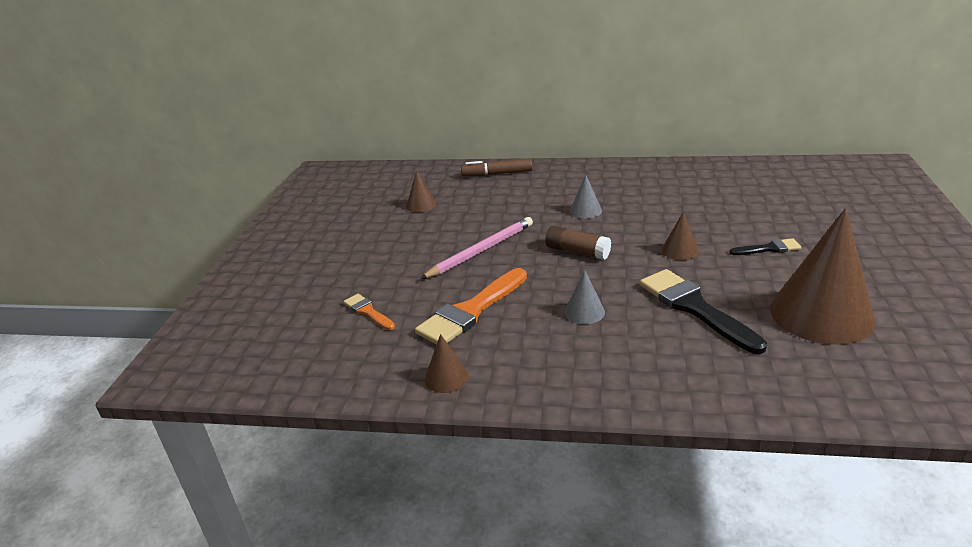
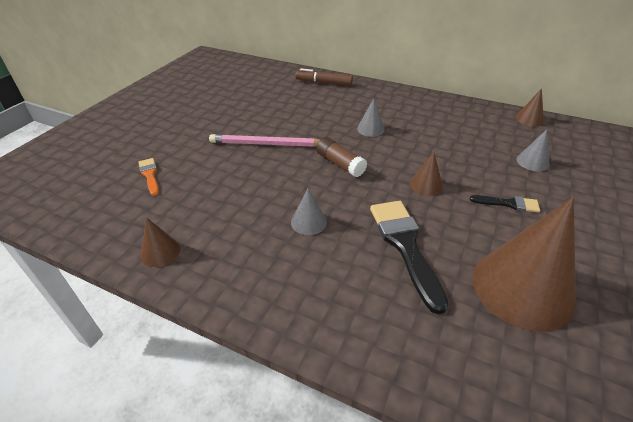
camera: 15 degrees right, 10 degrees up
(421, 205) = (251, 96): brown cone -> brown cone (529, 119)
(471, 311) = (222, 195): orange brush -> none
(481, 251) = (267, 144): pink pencil -> pink pencil turned 150 degrees counterclockwise
(769, 206) = (532, 162): none -> grey cone

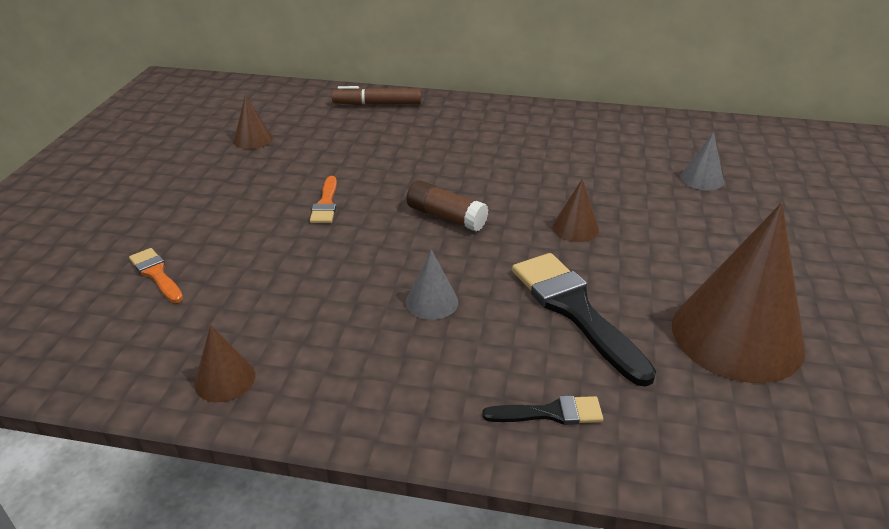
camera: 15 degrees left, 5 degrees down
(267, 144) = (326, 204): pink pencil -> orange brush
(370, 129) = (472, 163): grey cone -> none
(508, 204) = (688, 236): black brush -> black brush (550, 413)
(529, 119) = (680, 124): brown cone -> brown cone (253, 139)

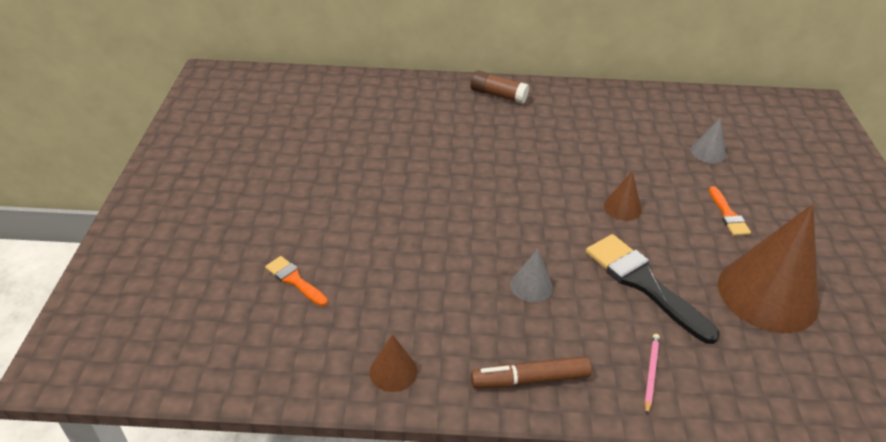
camera: 10 degrees left, 5 degrees up
(253, 139) = (321, 136): brown cone -> none
(326, 204) = (411, 199): orange brush -> orange brush (728, 215)
(377, 104) = (417, 92): brown marker -> brown marker (530, 379)
(446, 217) = (516, 205): brown glue stick -> brown glue stick (498, 95)
(550, 413) = (650, 373): black brush -> pink pencil

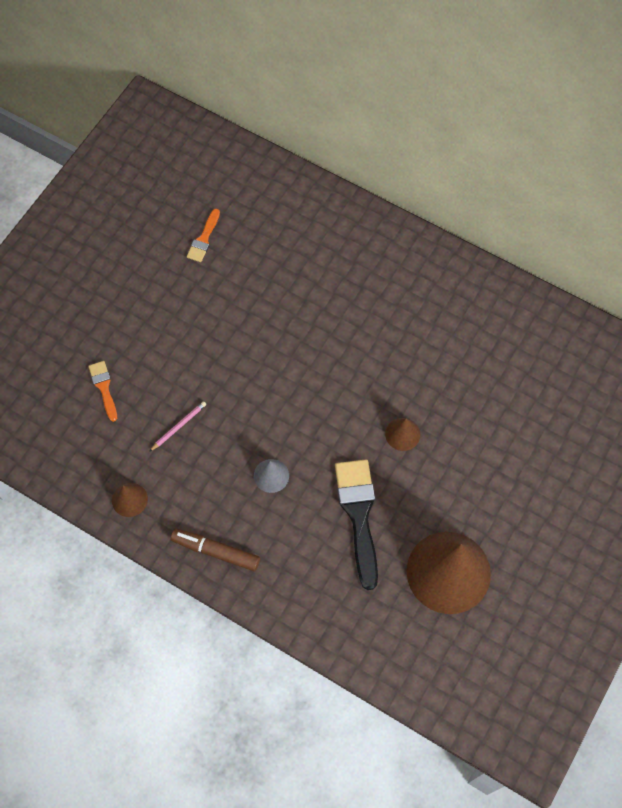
camera: 30 degrees right, 25 degrees up
(498, 95) = (392, 248): brown glue stick -> none
(650, 373) = (302, 589): pink pencil -> pink pencil (178, 426)
(708, 152) = (534, 408): grey cone -> none
(728, 215) = (488, 484): orange brush -> orange brush (204, 239)

